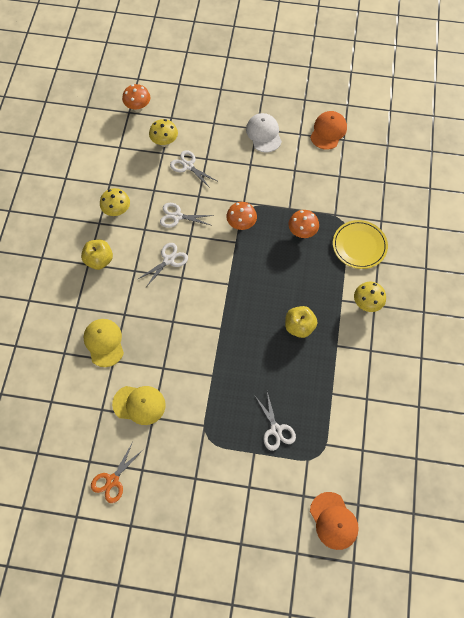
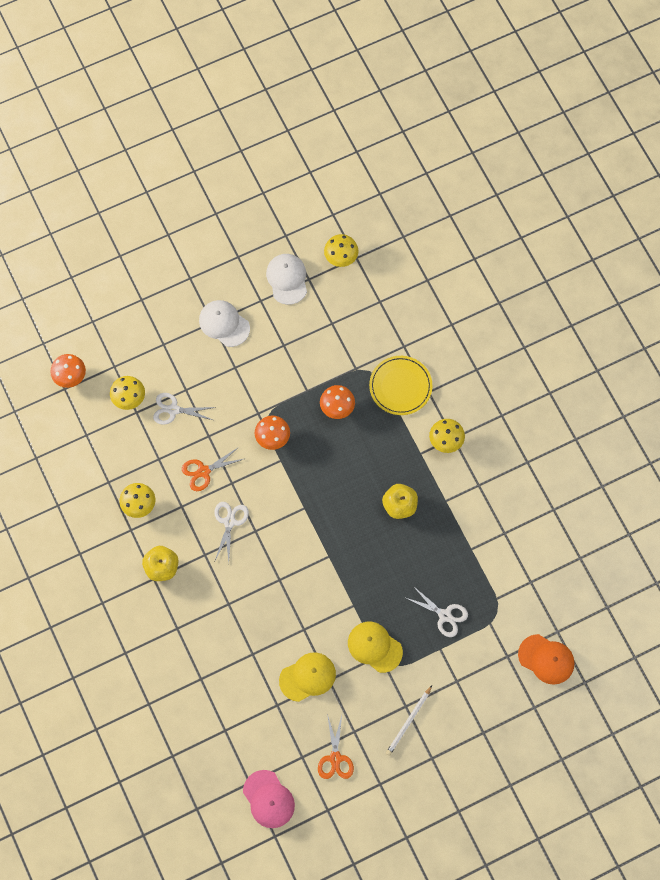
camera: 35 degrees left, 5 degrees up
(40, 475) = (268, 799): none -> pink cap
(104, 343) = (230, 643): yellow cap -> yellow cap (374, 647)
(177, 216) = (204, 471): white scissors -> orange scissors
(188, 492) = (408, 722): none -> white pencil
(328, 131) = (287, 279): orange cap -> white cap
(376, 139) = (341, 258): none -> yellow mushroom

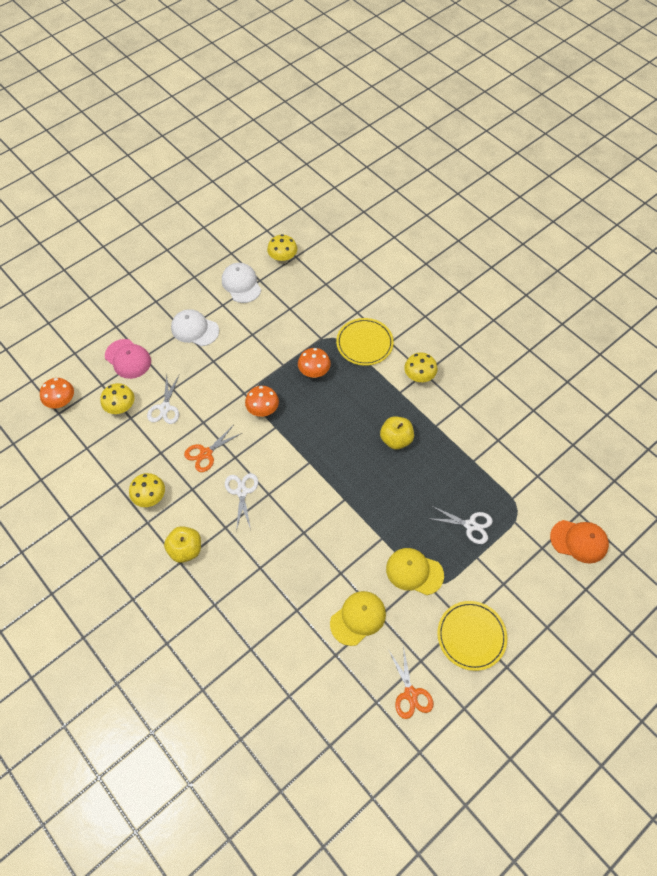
camera: 15 degrees left, 10 degrees down
(173, 410) = (165, 408): white scissors -> white scissors turned 75 degrees counterclockwise
(268, 799) = (354, 758): pink cap -> pink cap (128, 359)
(408, 722) = (471, 636): white pencil -> yellow plate

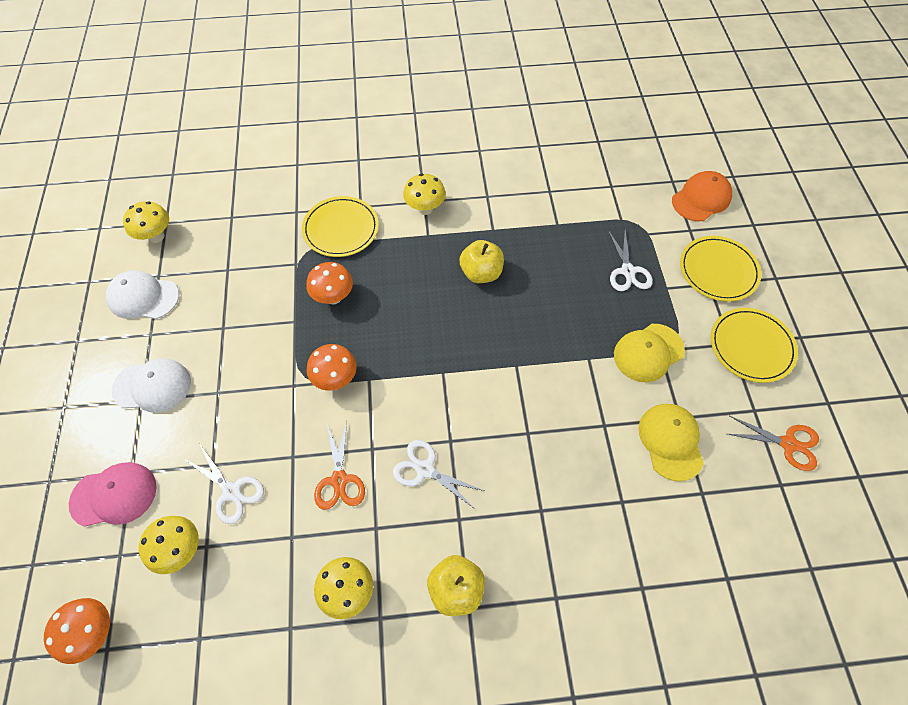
camera: 55 degrees left, 0 degrees up
(194, 329) = (152, 386): white cap -> white cap turned 150 degrees counterclockwise
(470, 525) = (628, 271): white scissors -> white scissors turned 120 degrees clockwise
(520, 584) = (718, 270): none -> yellow plate

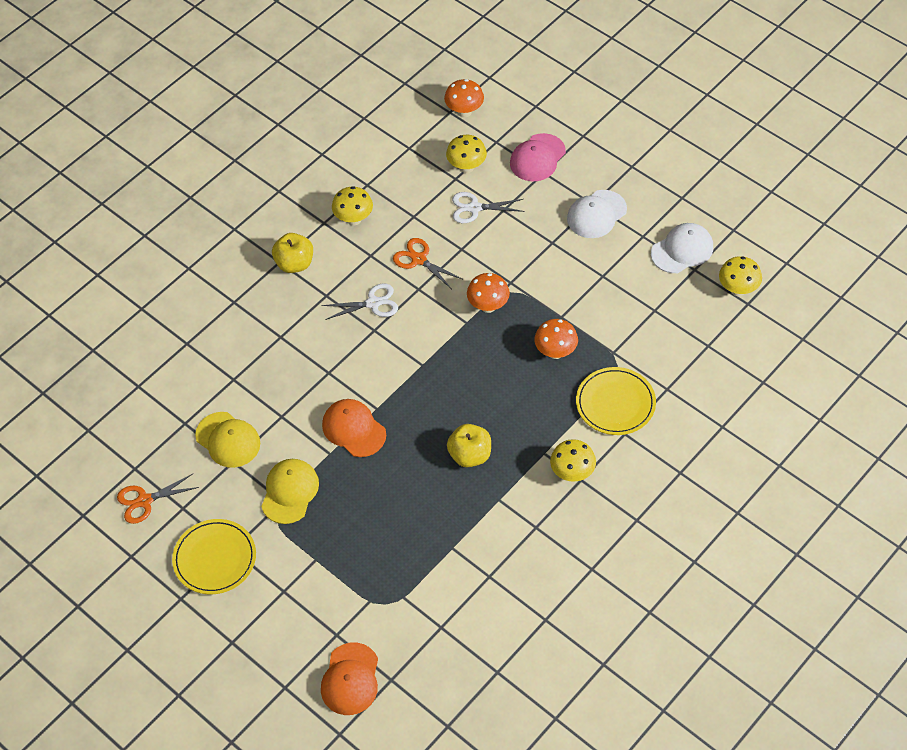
camera: 140 degrees right, 5 degrees down
(551, 363) = (354, 429): none -> orange cap
(628, 271) = (358, 549): white scissors -> none
(718, 270) = (284, 610): yellow plate -> none

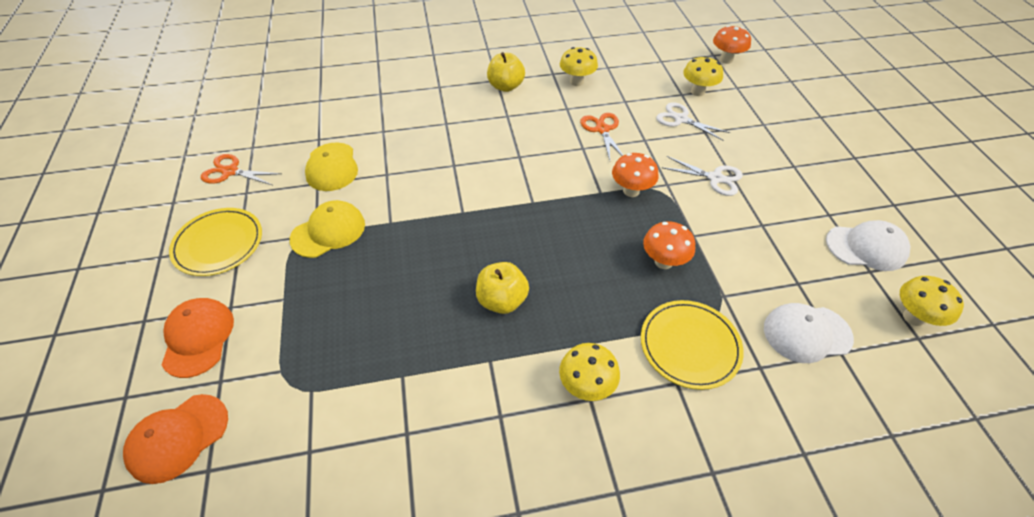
camera: 35 degrees right, 5 degrees down
(354, 429) = (428, 216): orange cap -> orange cap (198, 338)
(373, 303) = (537, 139): white scissors -> white scissors (715, 178)
(537, 158) = (766, 113): pink cap -> none
(596, 214) = (792, 175): white cap -> white cap (806, 333)

